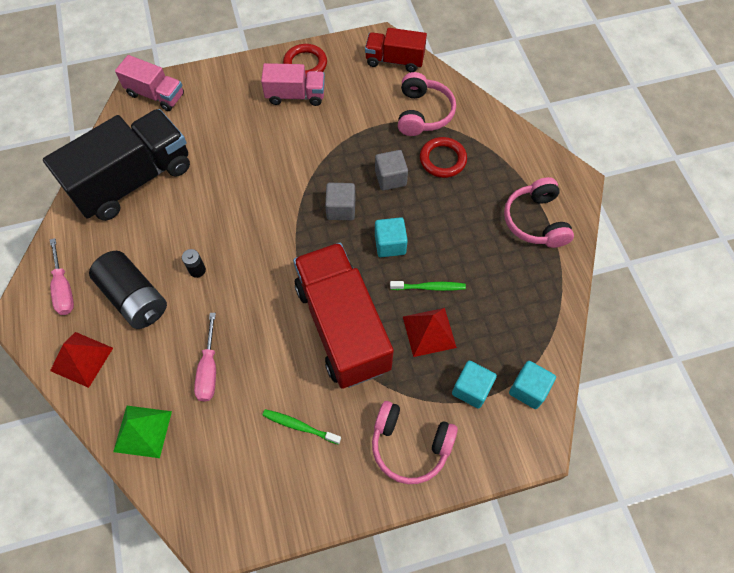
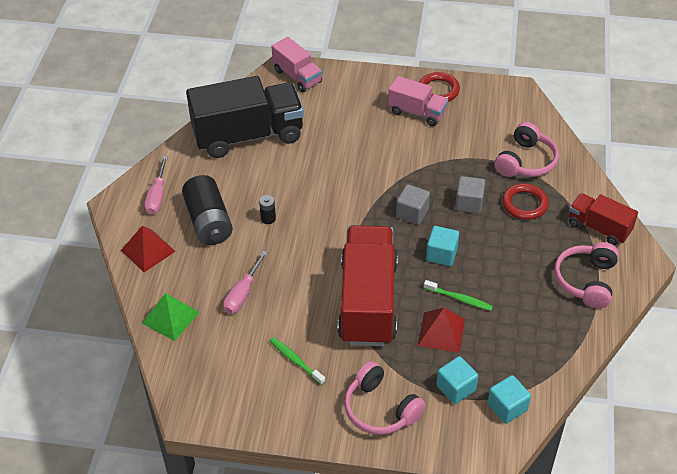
camera: 25 degrees right, 15 degrees down
(394, 60) = (522, 111): red truck -> red truck (599, 228)

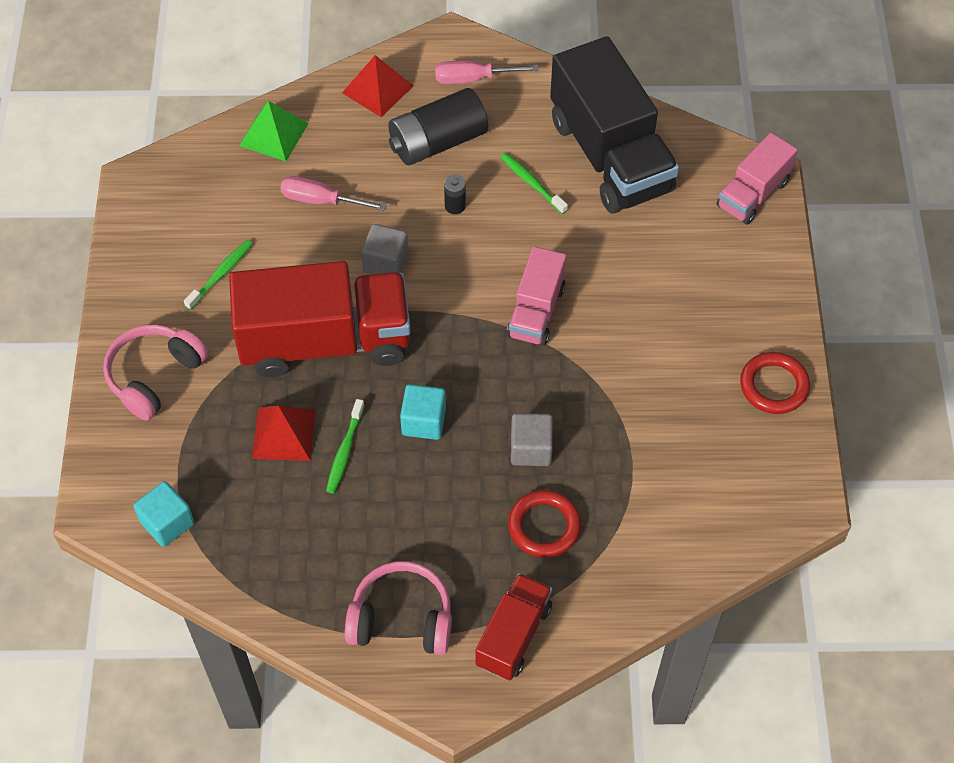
camera: 80 degrees right, 10 degrees up
(259, 177) = (531, 183): none -> green toothbrush
(412, 213) = (497, 376): grey cube -> grey cube (386, 262)
(417, 112) = (713, 361): pink truck -> pink truck (536, 311)
(456, 388) = (193, 459): turquoise cube -> none
(526, 161) = (638, 523): pink headphones -> none

